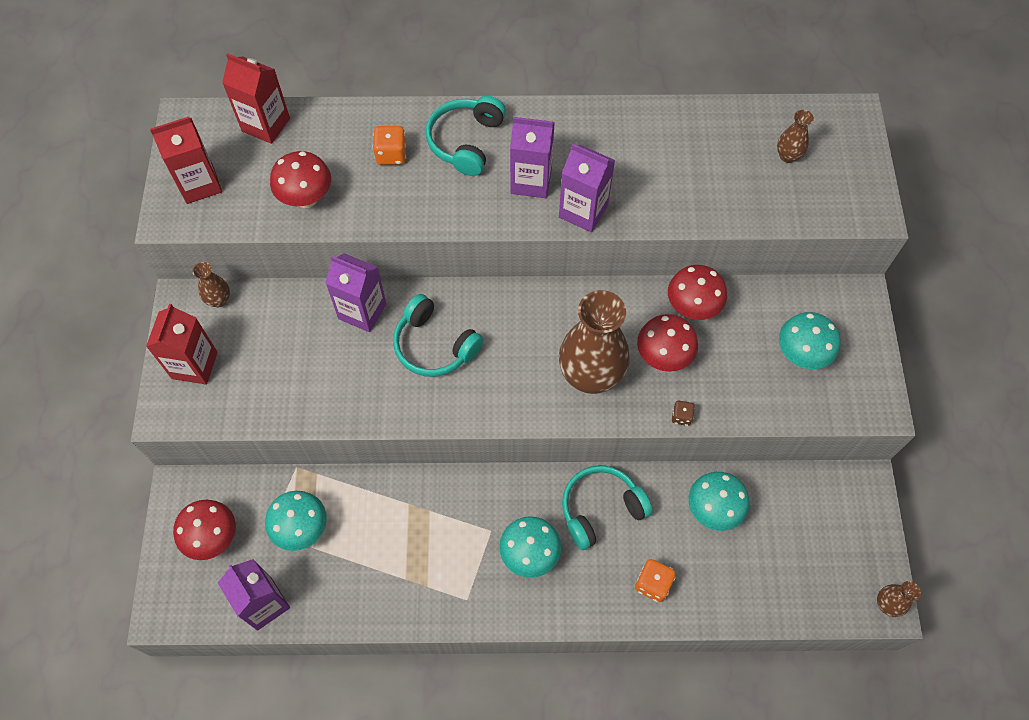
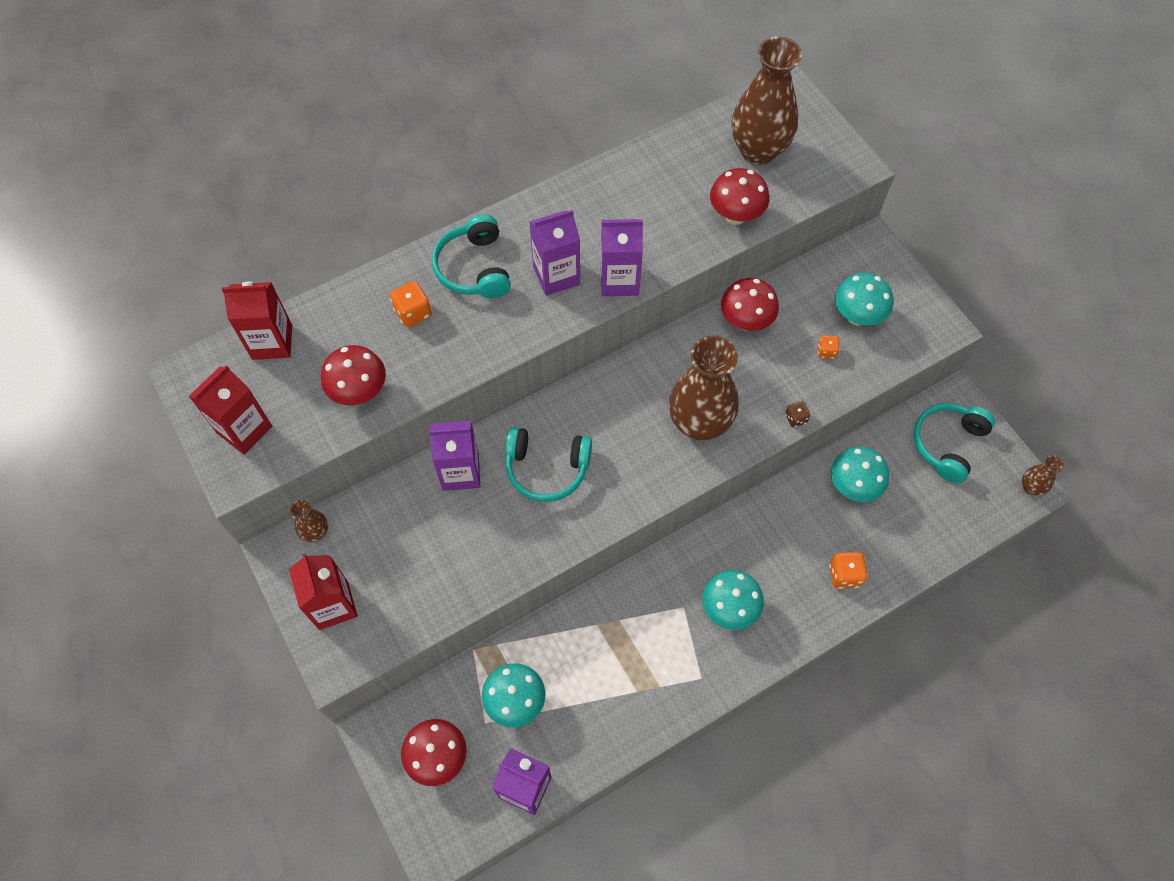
camera: 30 degrees left, 0 degrees up
(600, 509) = (762, 536): turquoise headphones -> turquoise headphones (947, 444)
(663, 357) = (748, 376): red mushroom -> red mushroom (735, 216)
(750, 372) = (826, 351): none -> orange dice
(787, 156) = (758, 150): brown vase -> brown vase, size x2.23

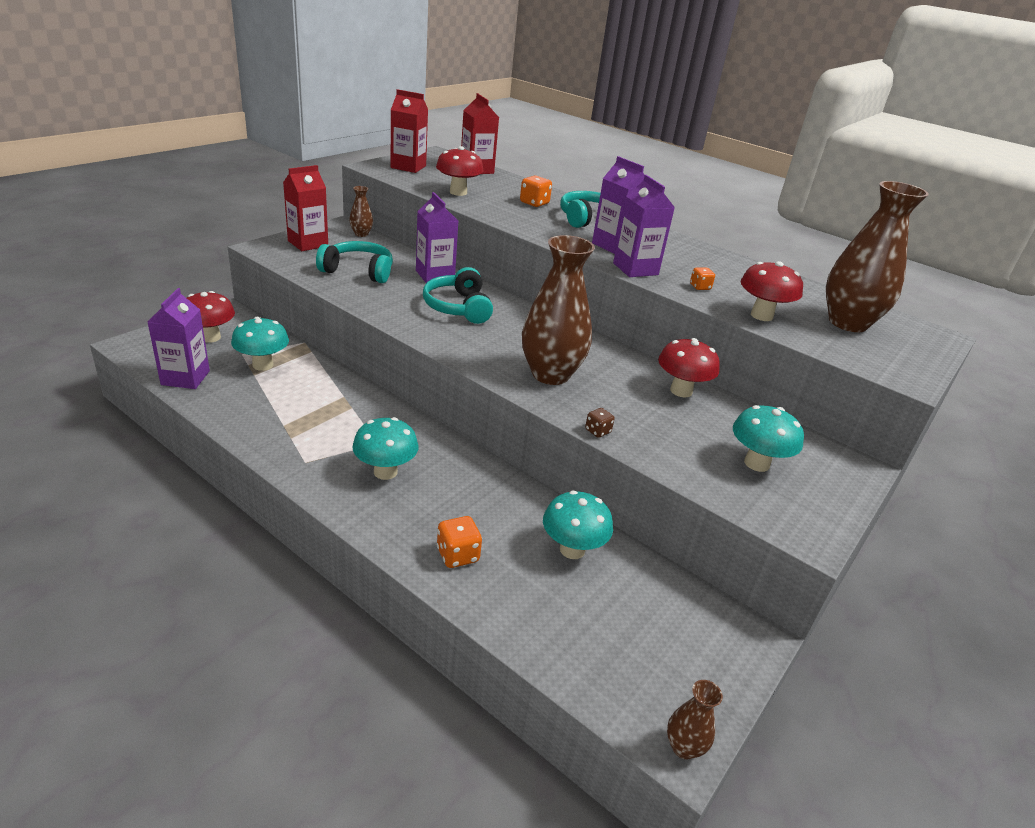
camera: 65 degrees right, 30 degrees down
(826, 351) = (693, 445): orange dice -> orange dice (700, 287)
(947, 444) = (685, 635): turquoise headphones -> turquoise headphones (358, 271)

